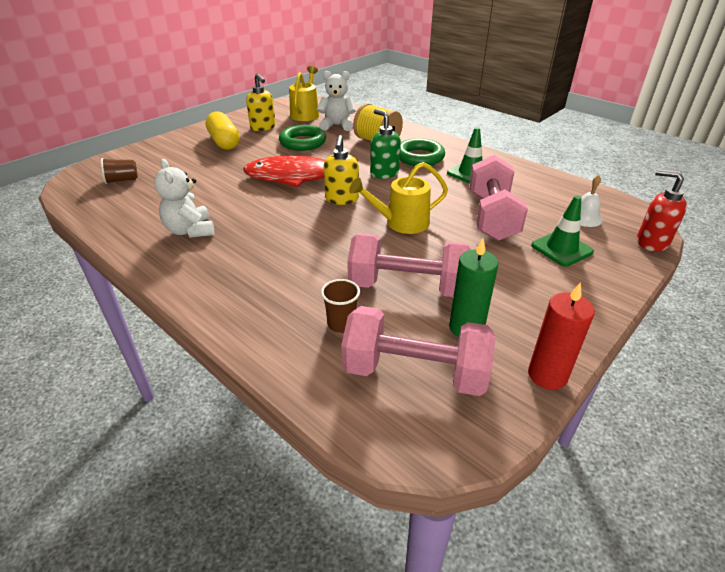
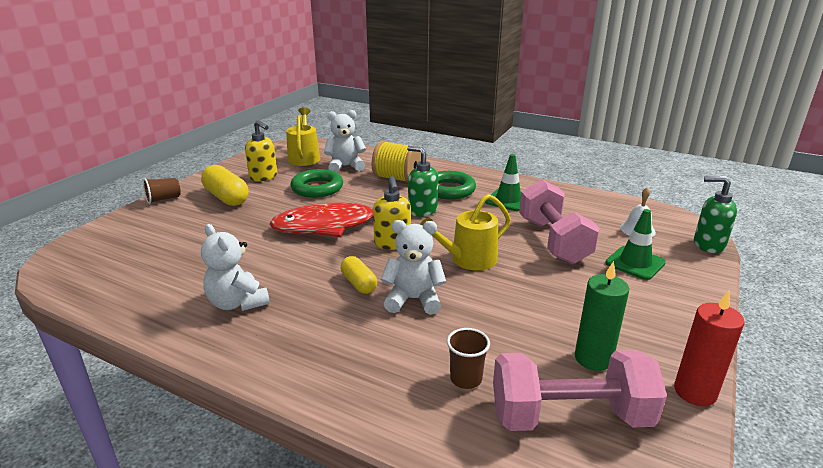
camera: 15 degrees left, 10 degrees down
(122, 180) = (121, 256): brown cup -> brown cup (163, 199)
(294, 229) = (359, 284): none -> yellow capsule
(333, 250) = (413, 299): none -> white teddy bear
(407, 287) = (511, 326): pink dumbbell -> none
(651, 242) = (708, 245): red soap dispenser -> green soap dispenser

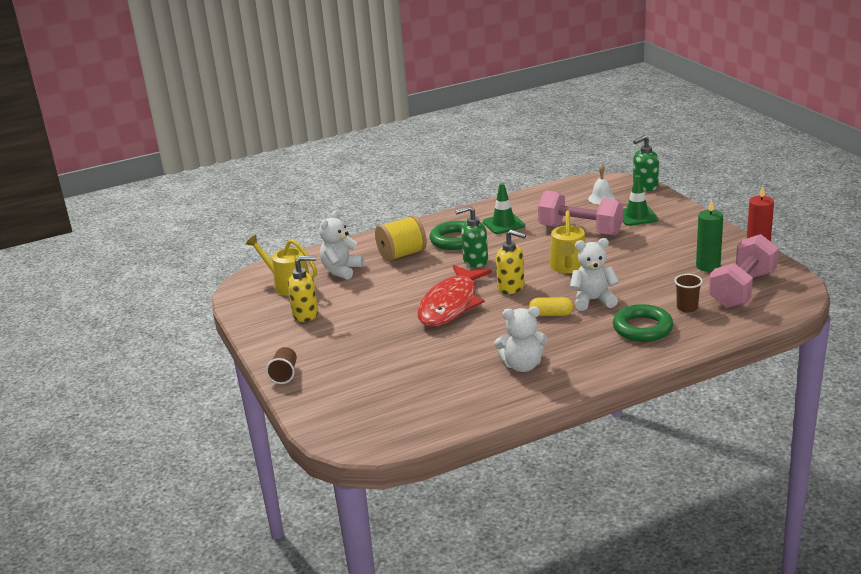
camera: 50 degrees left, 0 degrees up
(226, 197) = (327, 341): yellow capsule -> none
(317, 188) = (370, 294): green ring -> green ring (642, 328)
(413, 299) = (593, 300): white teddy bear -> white teddy bear turned 45 degrees clockwise

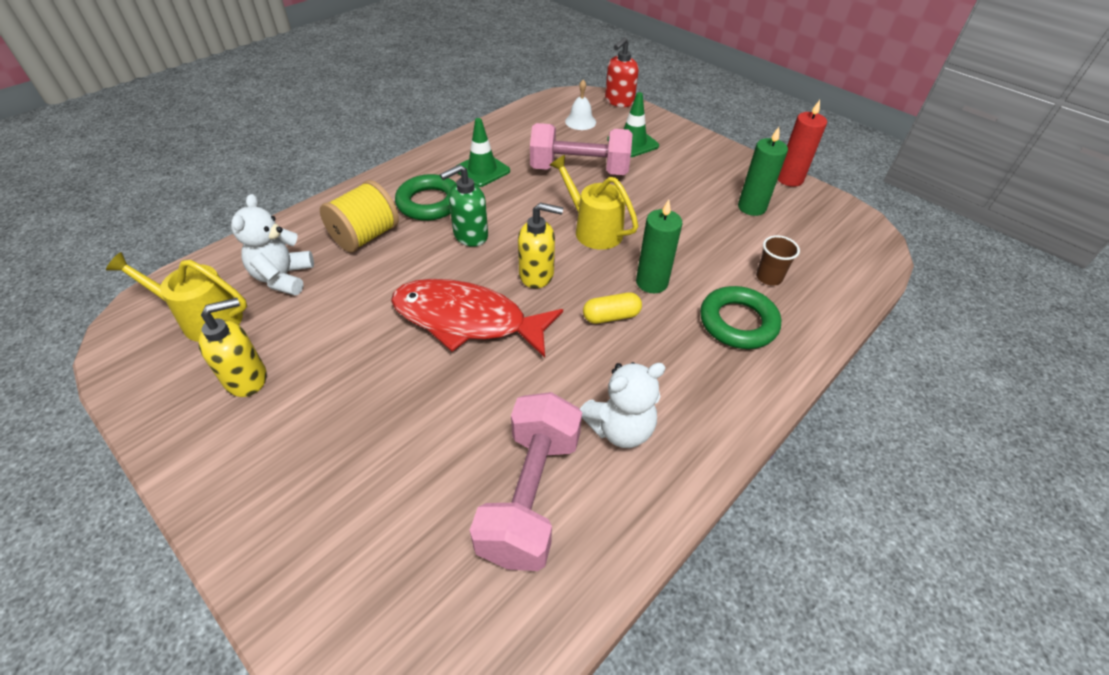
camera: 25 degrees left, 20 degrees up
(284, 374) = (237, 535): brown cup -> none
(451, 304) = (467, 320): red fish -> red fish turned 105 degrees clockwise
(568, 267) = (593, 230): yellow watering can -> yellow watering can turned 150 degrees clockwise
(593, 300) = (651, 282): white teddy bear -> green candle
(645, 186) = (619, 101): green soap dispenser -> red soap dispenser
(742, 290) = (811, 238): pink dumbbell -> pink dumbbell (530, 495)

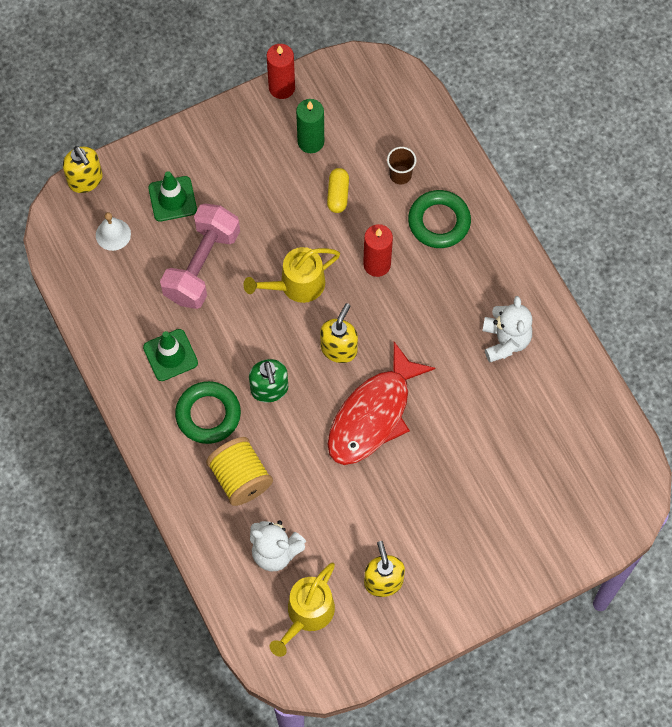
camera: 70 degrees left, 20 degrees up
(530, 495) = (537, 411): pink dumbbell -> none
(611, 316) = (404, 309): yellow capsule -> yellow capsule (338, 194)
(619, 101) = (85, 180): red soap dispenser -> yellow soap dispenser
(651, 282) = (377, 264): green candle -> red candle

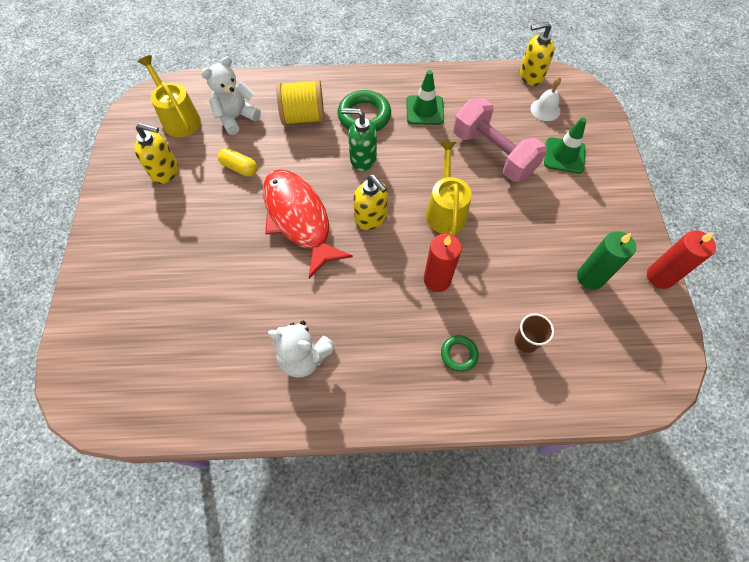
camera: 115 degrees right, 5 degrees down
(85, 180) = (601, 108): yellow soap dispenser -> yellow soap dispenser (530, 76)
(338, 194) = (523, 277): yellow capsule -> yellow capsule (239, 168)
(439, 222) = (459, 354): green ring -> green ring, size x0.55

